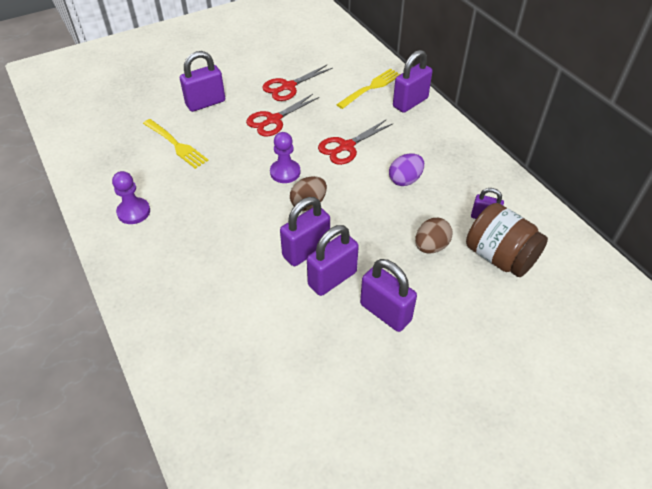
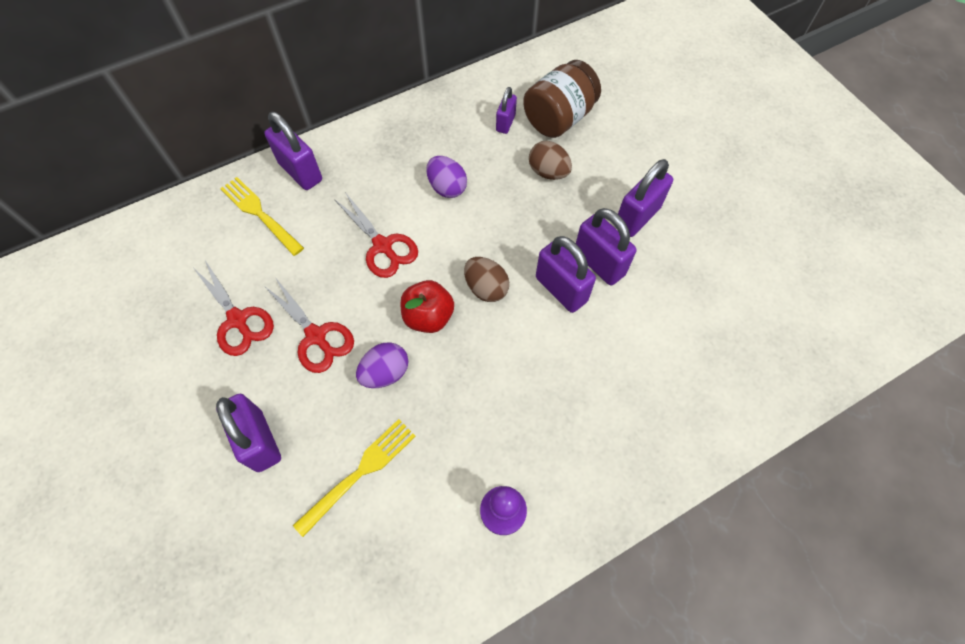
camera: 90 degrees left, 15 degrees up
(243, 153) = (385, 373): none -> purple egg
(285, 172) = (428, 317): purple pawn -> red apple

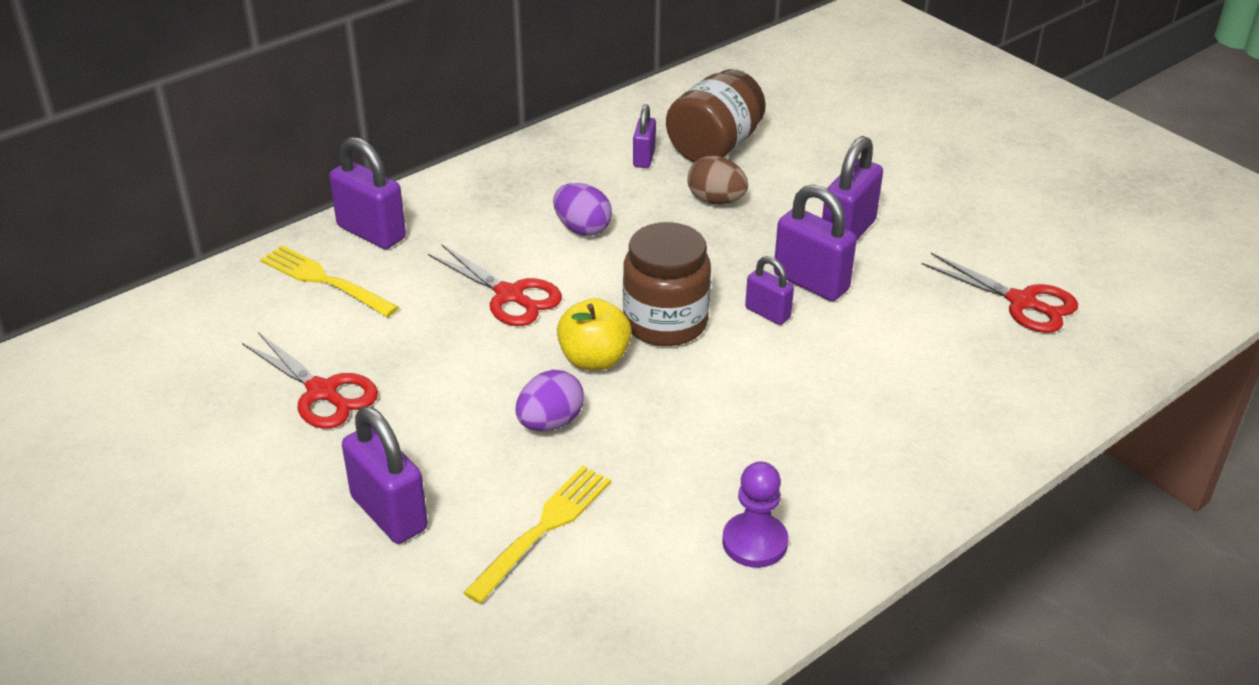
camera: 10 degrees left, 25 degrees down
(316, 336) = (441, 396): red scissors -> red scissors (1022, 302)
(428, 317) = (594, 359): red apple -> yellow apple
(486, 288) = (665, 322): brown egg -> brown jar
(561, 289) = (767, 313): purple padlock -> purple padlock, size x0.59

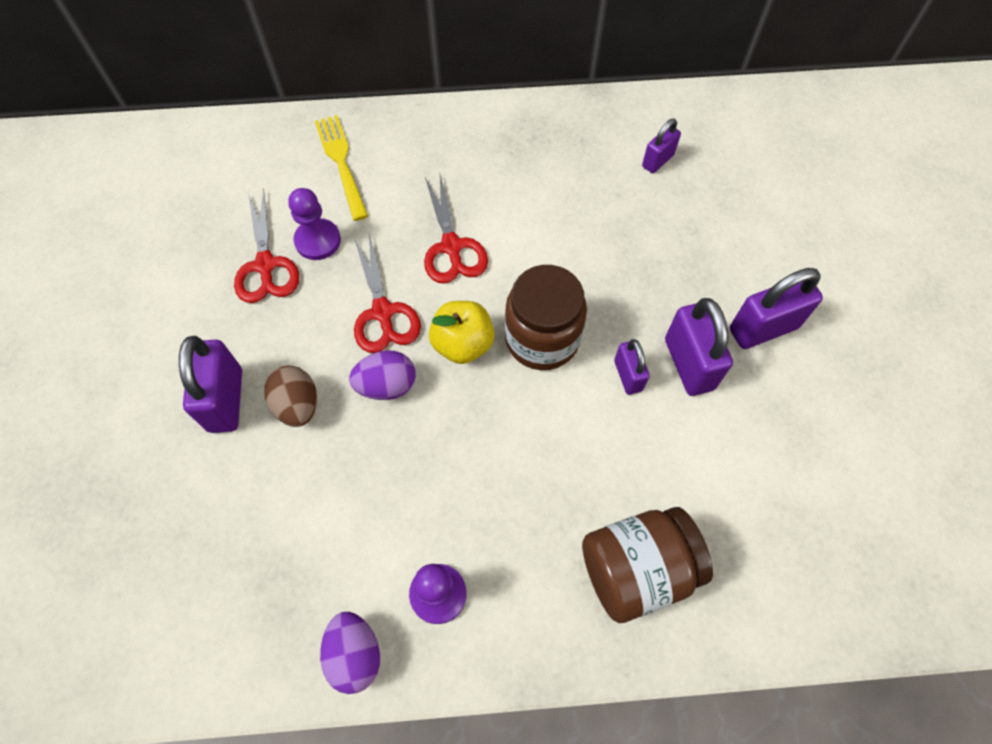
camera: 35 degrees right, 25 degrees up
(361, 349) = (318, 241): none -> purple pawn
(371, 232) = (404, 134): purple padlock -> none
(544, 528) = (309, 480): yellow fork -> none
(582, 228) = (554, 209): purple egg -> purple egg (355, 654)
(714, 147) = (724, 178): brown jar -> brown jar (636, 569)
(716, 200) = (680, 235): brown egg -> brown egg (297, 405)
(1022, 302) = (856, 493): red scissors -> red scissors (383, 312)

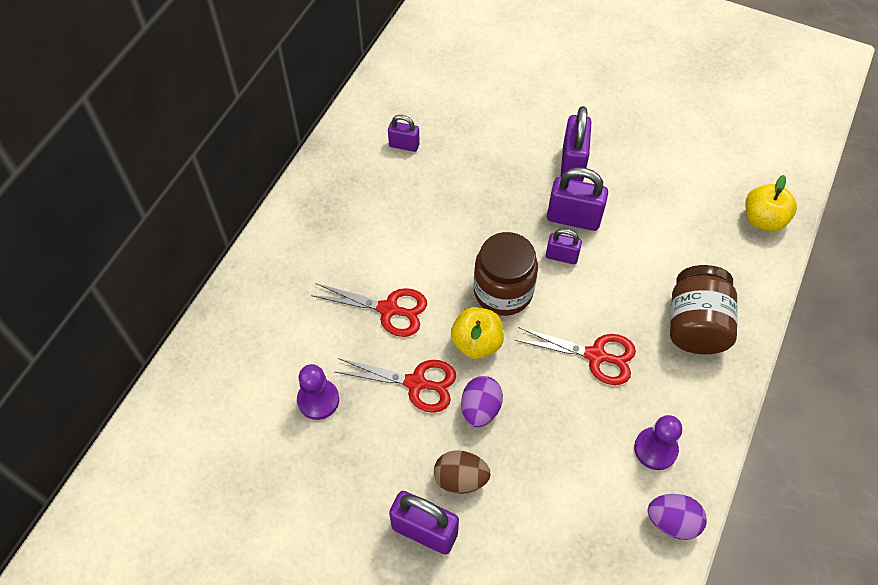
camera: 60 degrees left, 5 degrees down
(265, 265) = (316, 449): red scissors -> red scissors (595, 356)
(341, 162) = (251, 348): yellow fork -> none
(657, 161) = (404, 145): purple padlock -> purple padlock turned 60 degrees counterclockwise
(859, 591) = (763, 219): none -> yellow apple

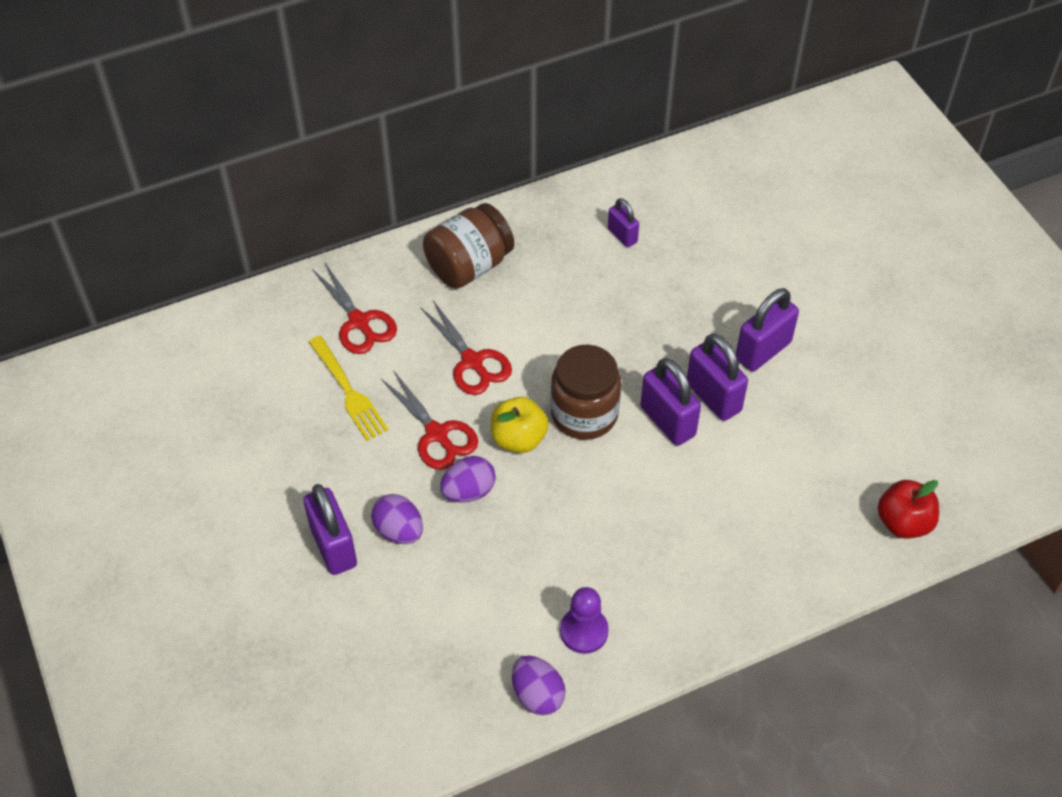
camera: 40 degrees right, 5 degrees down
(318, 400) = (348, 392): purple pawn -> yellow fork
(460, 479) = (399, 531): brown egg -> purple egg
(561, 256) = (667, 421): purple padlock -> purple padlock, size x1.70
(595, 356) = (611, 522): red scissors -> red scissors (359, 322)
(695, 325) = (731, 562): brown jar -> brown jar (469, 265)
(763, 219) = (903, 522): yellow apple -> red apple

